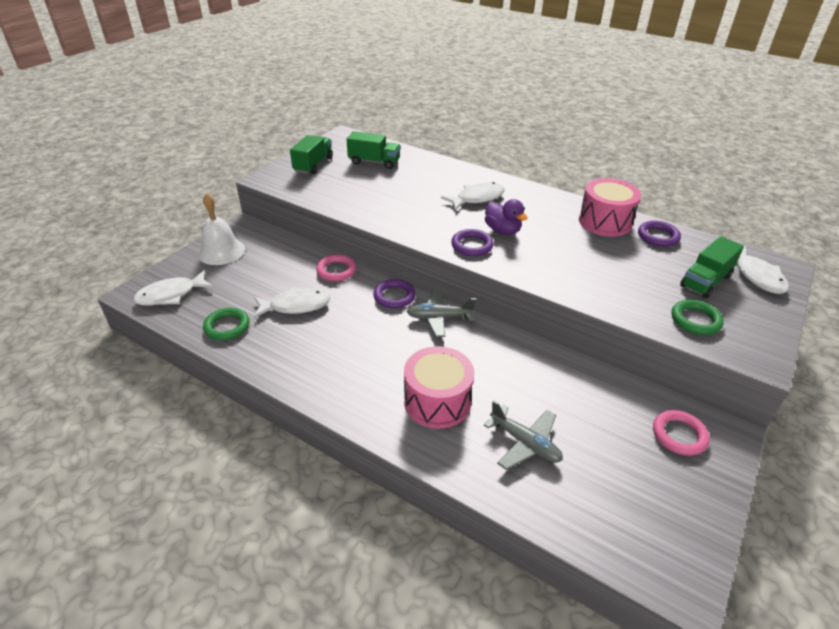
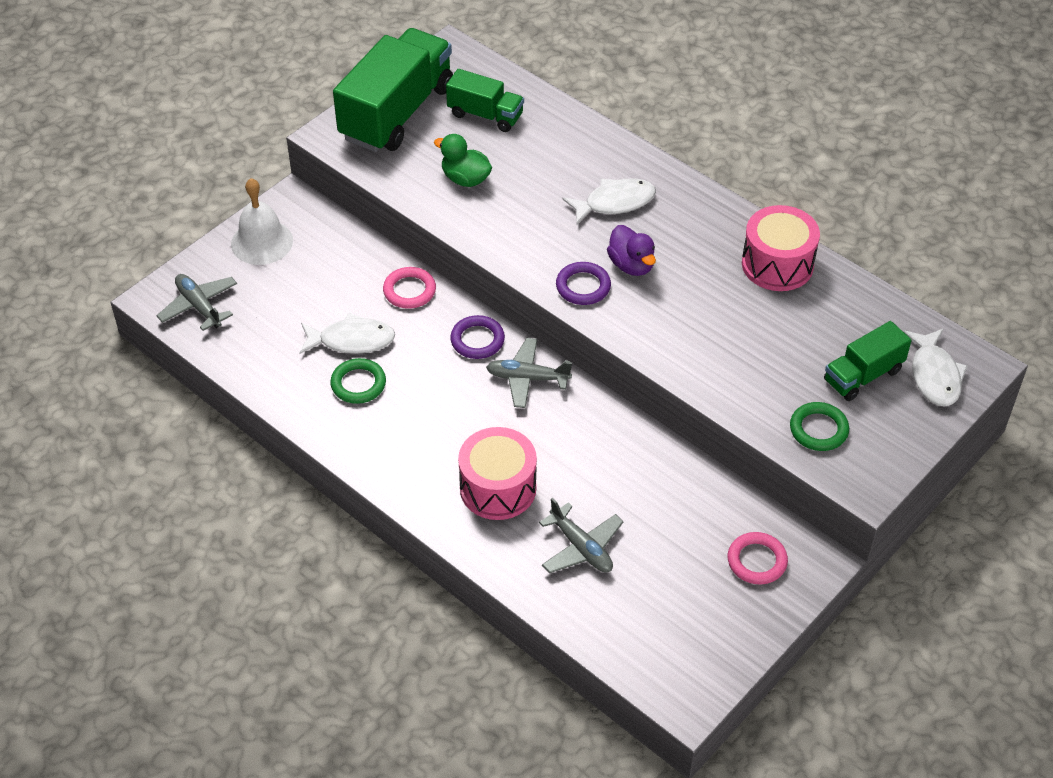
camera: 10 degrees right, 10 degrees up
(171, 295) = (199, 306): white fish -> grey plane
(227, 326) = (267, 361): green ring -> green ring (358, 384)
(313, 165) = (397, 113): green truck -> green truck, size x1.88
(368, 194) = (465, 179): none -> green duck
(658, 236) = (838, 297): purple ring -> none

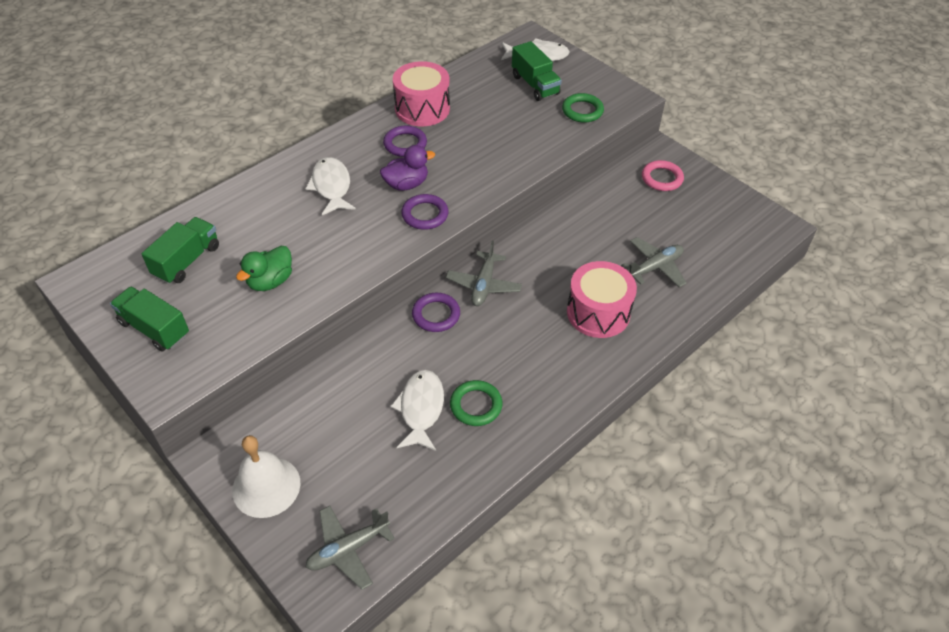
camera: 85 degrees left, 0 degrees up
(397, 113) = (154, 329): green truck -> green truck, size x0.53
(409, 291) = (366, 360): pink ring -> none
(704, 256) = (405, 144): none -> purple ring

